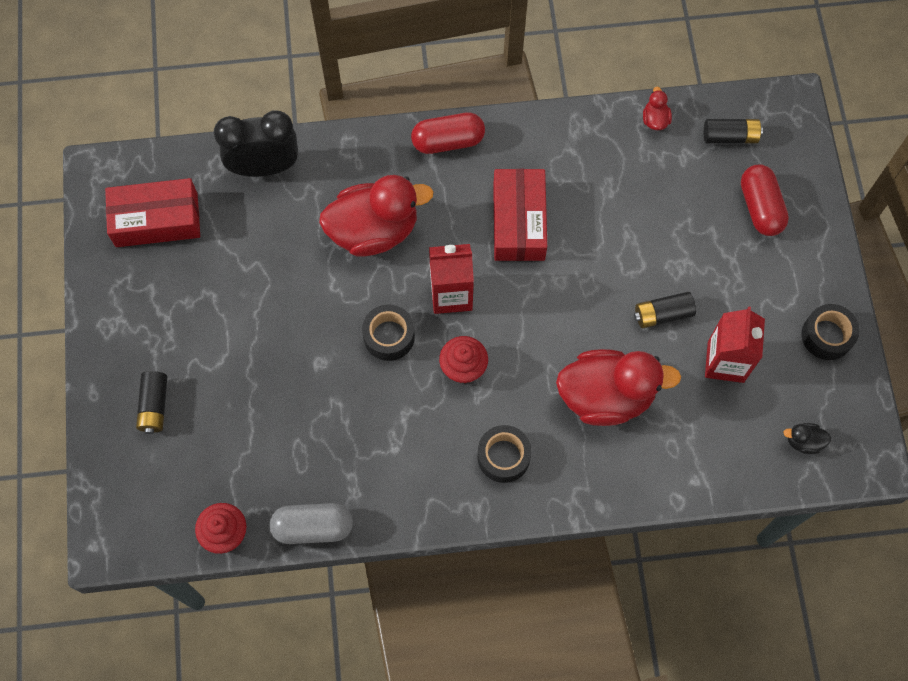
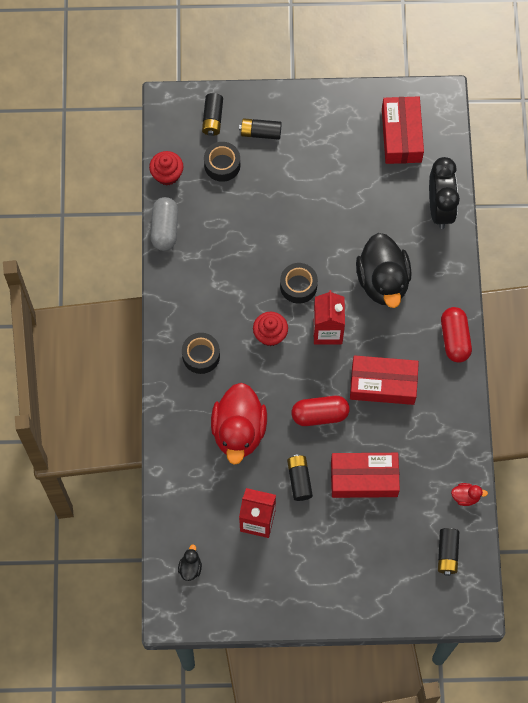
camera: 95 degrees right, 0 degrees up
(132, 475) = (213, 118): none -> black battery
(374, 230) = (383, 281): red duck -> black duck
(649, 236) = (364, 478): none -> red box
(760, 207) = (383, 567): red capsule -> red capsule (320, 414)
(827, 335) = (271, 600): black tape -> black tape (222, 165)

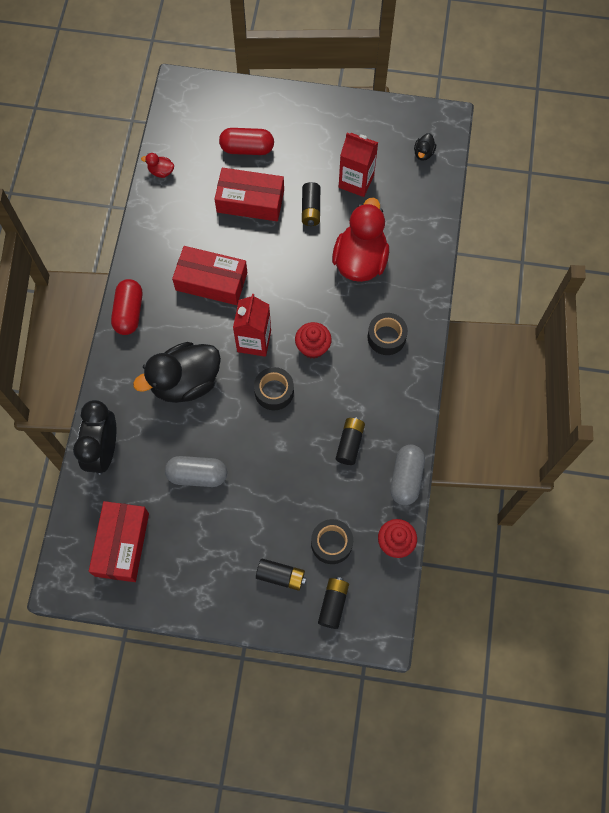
camera: 170 degrees left, 0 degrees up
(320, 414) = (279, 263): red capsule -> red capsule (247, 148)
(351, 201) = (197, 475): none -> grey capsule
(383, 281) = (185, 382): black duck -> black duck turned 120 degrees counterclockwise
(447, 553) = (191, 129): black battery -> black battery (349, 443)

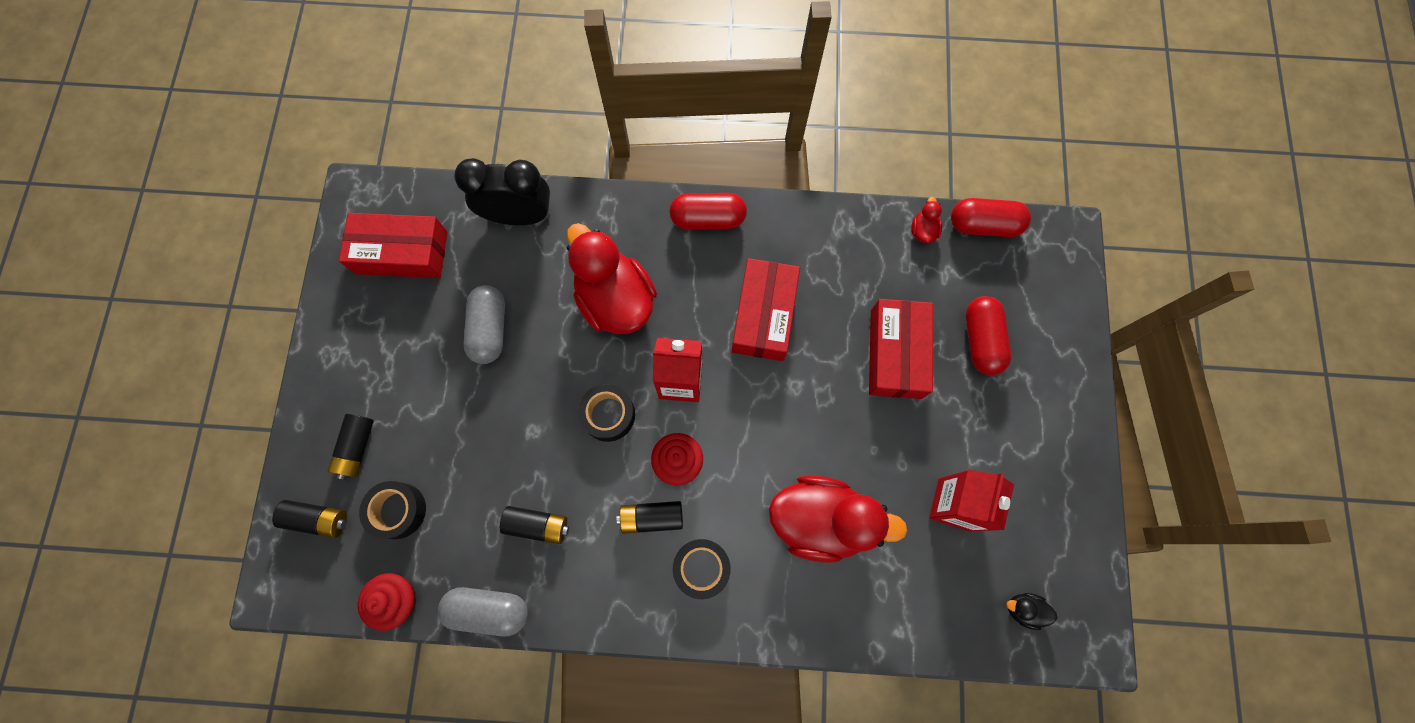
camera: 85 degrees right, 5 degrees up
(163, 133) = (983, 225): none -> red capsule
(185, 382) = (615, 300): black duck -> red duck
(311, 209) = (896, 440): black battery -> black battery (651, 518)

